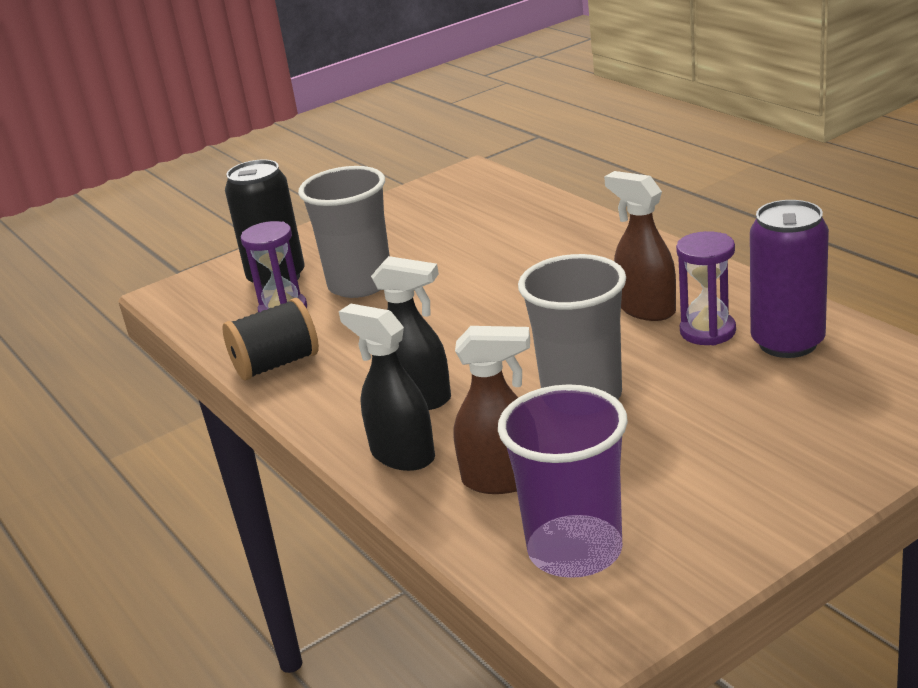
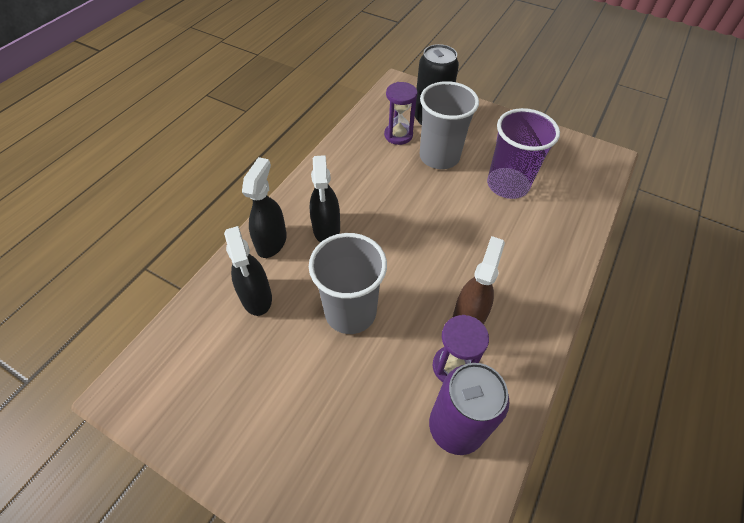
camera: 60 degrees right, 25 degrees up
(276, 364) = (344, 154): black spool -> none
(502, 480) = (256, 297): brown spray bottle -> black spray bottle
(575, 550) = (196, 356): purple cup -> purple cup (507, 185)

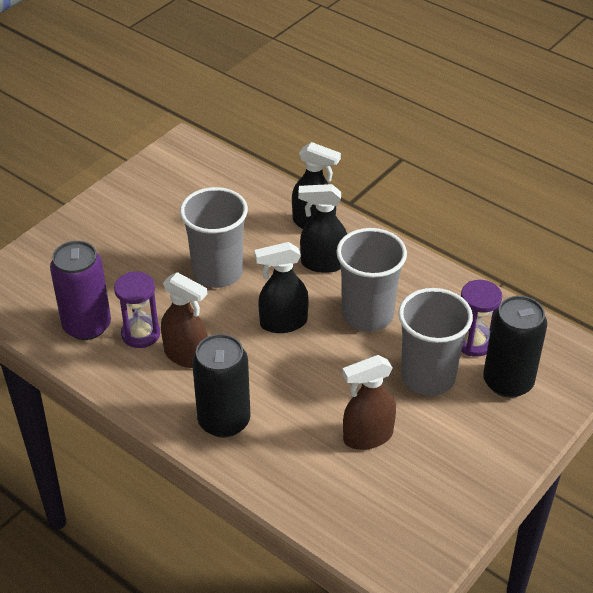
camera: 100 degrees right, 10 degrees down
(256, 297) = (250, 212): black spray bottle -> black spray bottle (283, 323)
(384, 194) = (367, 314): none -> grey cup
(507, 185) = (367, 437): purple cup -> brown spray bottle
(530, 275) = (224, 421): none -> black can

